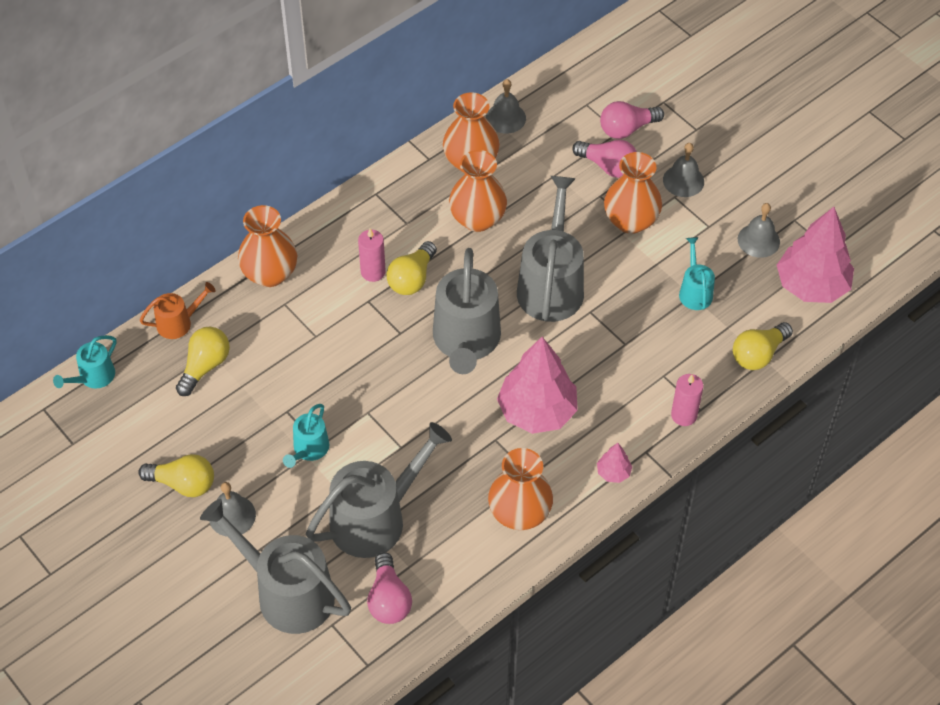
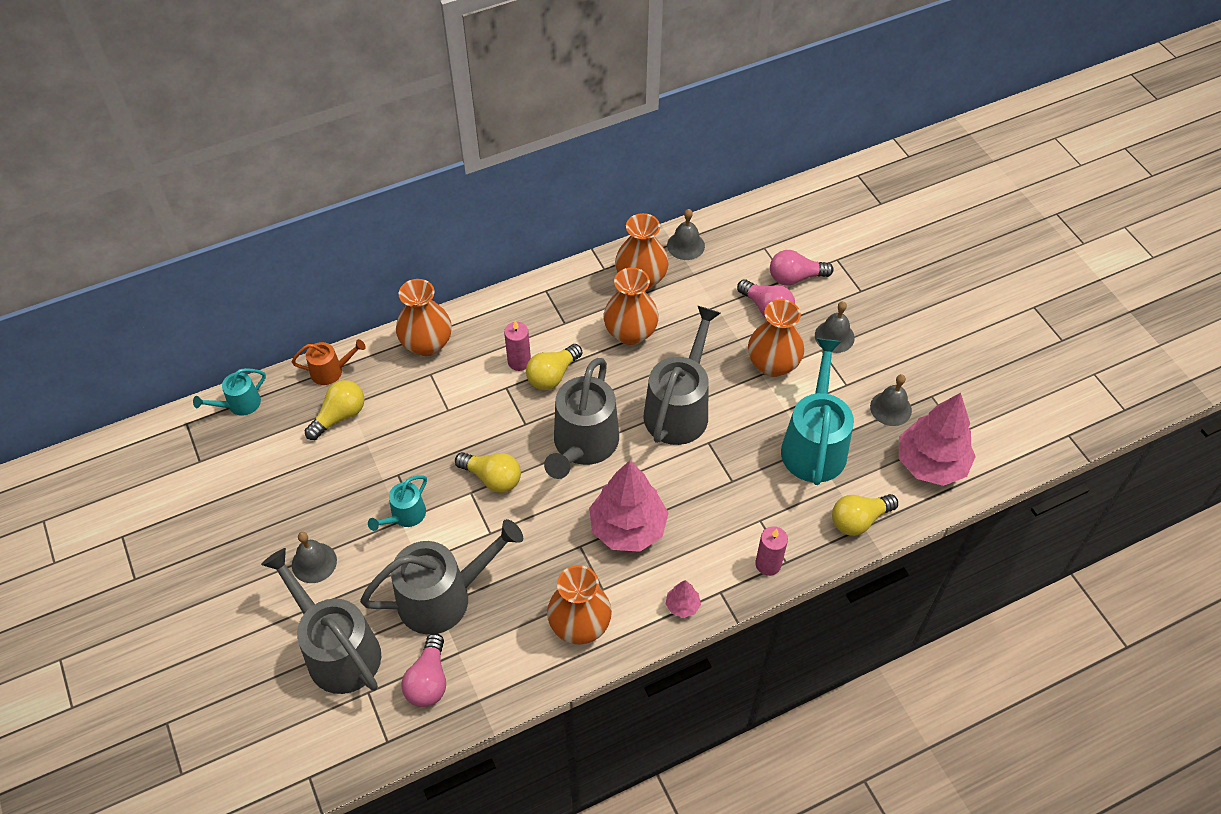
camera: 15 degrees right, 0 degrees up
(183, 484) = (282, 522): yellow light bulb -> yellow light bulb (492, 478)
(695, 292) = (814, 445): turquoise watering can -> turquoise watering can, size x1.99

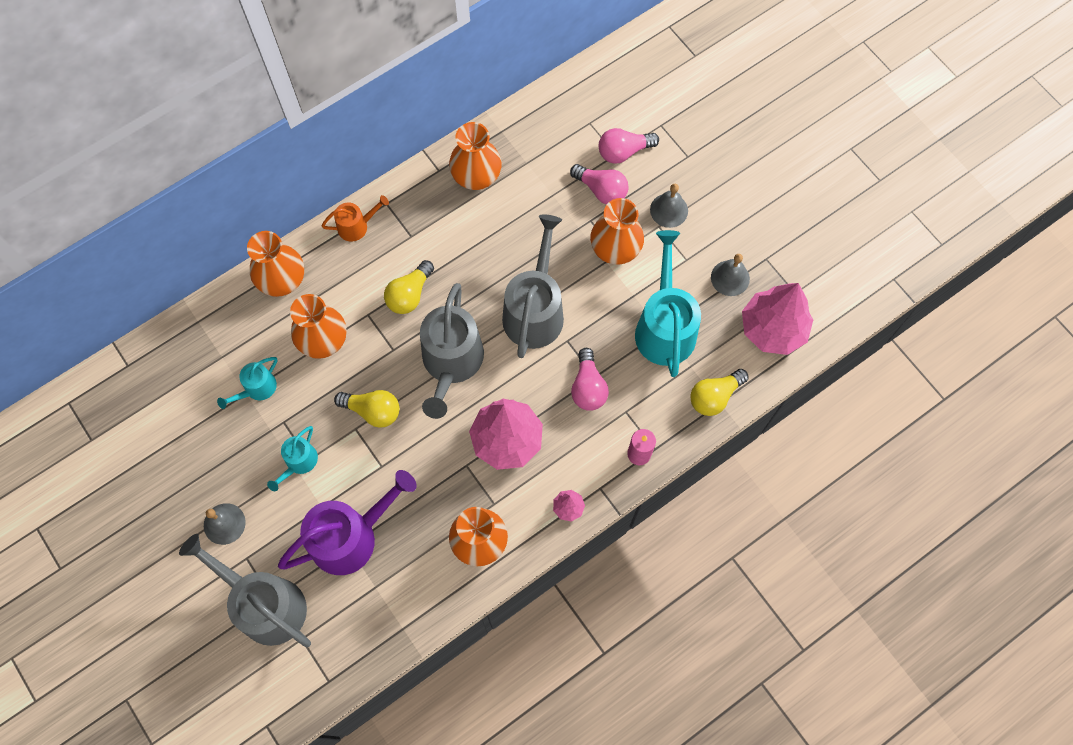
camera: 10 degrees left, 15 degrees up
(240, 404) = (115, 374): turquoise watering can -> turquoise watering can (257, 388)
(331, 371) = (195, 324): orange watering can -> orange watering can (356, 226)
(340, 416) = (215, 371): yellow light bulb -> none
(428, 680) = (354, 618): pink light bulb -> pink light bulb (588, 387)
(443, 597) = (350, 537): grey watering can -> purple watering can
(519, 361) = (375, 285): pink candle -> none
(630, 332) = (476, 237): orange vase -> orange vase (323, 340)
(685, 245) = (513, 132): grey bell -> none

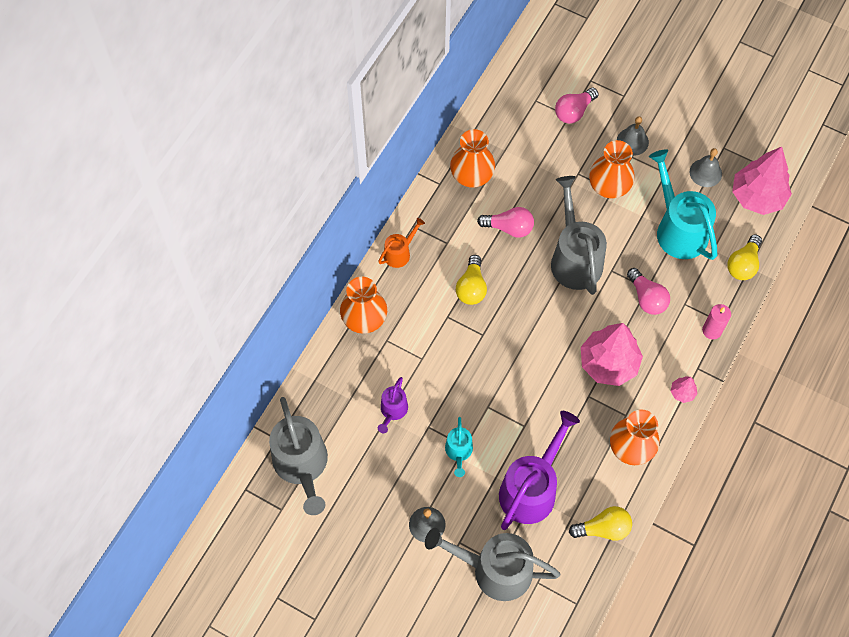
camera: 25 degrees left, 5 degrees down
(257, 388) = (393, 411): turquoise watering can -> purple watering can
(323, 340) = (424, 351): orange vase -> none
(373, 411) = (494, 387): yellow light bulb -> yellow light bulb (603, 528)
(451, 362) = (533, 324): grey watering can -> grey watering can (302, 465)
(601, 190) = (573, 147): pink light bulb -> pink light bulb (509, 228)

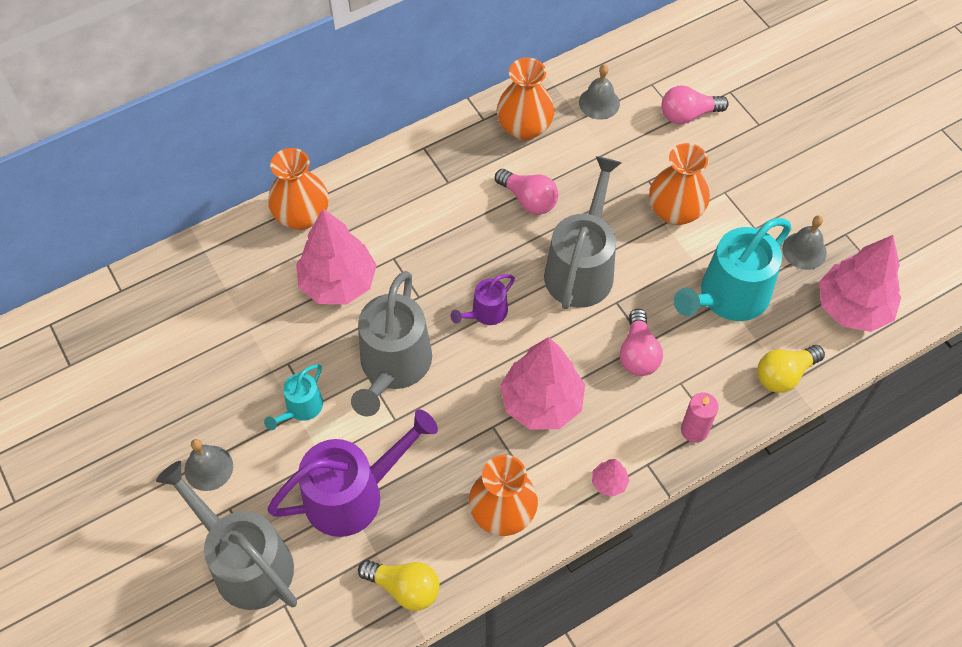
camera: 30 degrees right, 5 degrees down
(302, 465) = (125, 331): grey watering can -> grey watering can (393, 366)
(393, 411) = (262, 326): purple watering can -> purple watering can (486, 313)
(399, 253) = (389, 168): orange watering can -> none
(423, 353) = (338, 283): none -> pink tree
(471, 287) = (442, 241): yellow light bulb -> none
(632, 141) = (736, 176): grey bell -> grey bell (599, 103)
(678, 229) = (728, 296): turquoise watering can -> turquoise watering can turned 135 degrees counterclockwise

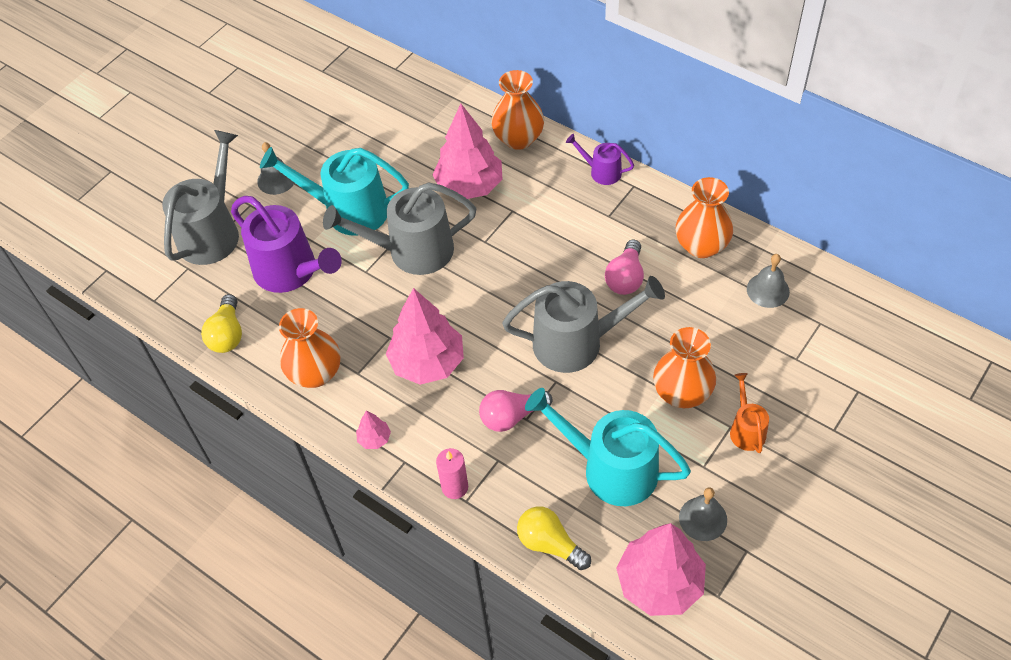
camera: 70 degrees right, 5 degrees down
(301, 408) = (348, 210): turquoise watering can -> turquoise watering can, size x1.99
(486, 313) = (494, 292): purple watering can -> purple watering can (601, 172)
(688, 115) = (803, 365): pink light bulb -> none
(732, 182) = (746, 430): none -> orange watering can

